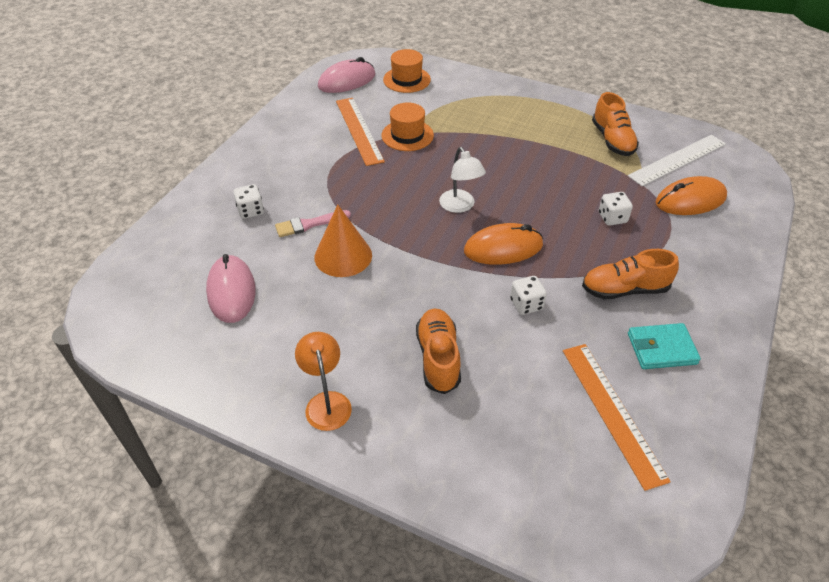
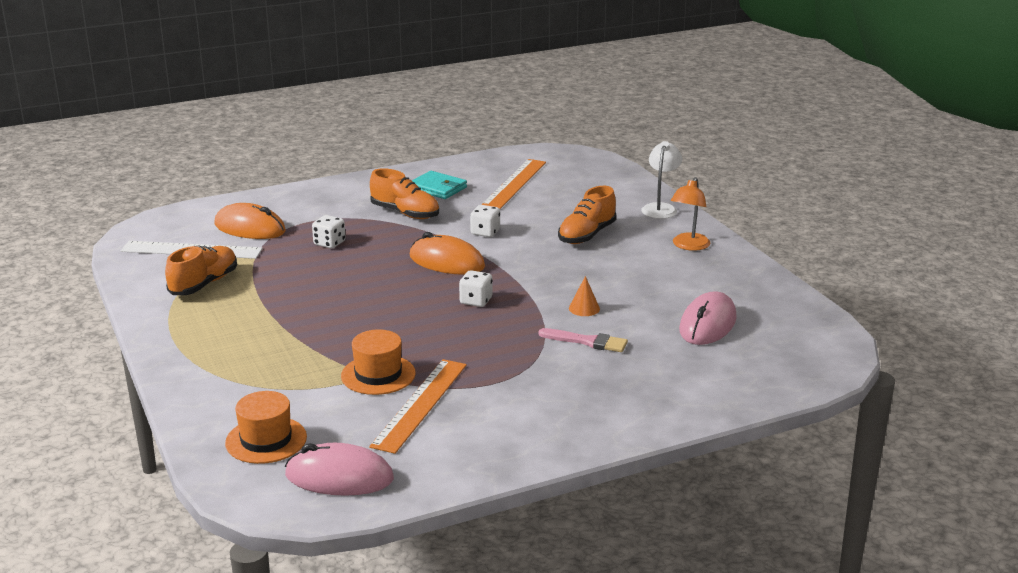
camera: 140 degrees left, 20 degrees down
(250, 211) = (633, 376): white dice -> white dice (476, 301)
(343, 256) = (584, 308): orange cone -> orange cone, size x0.50
(460, 206) = (432, 298): white lamp -> white lamp (660, 208)

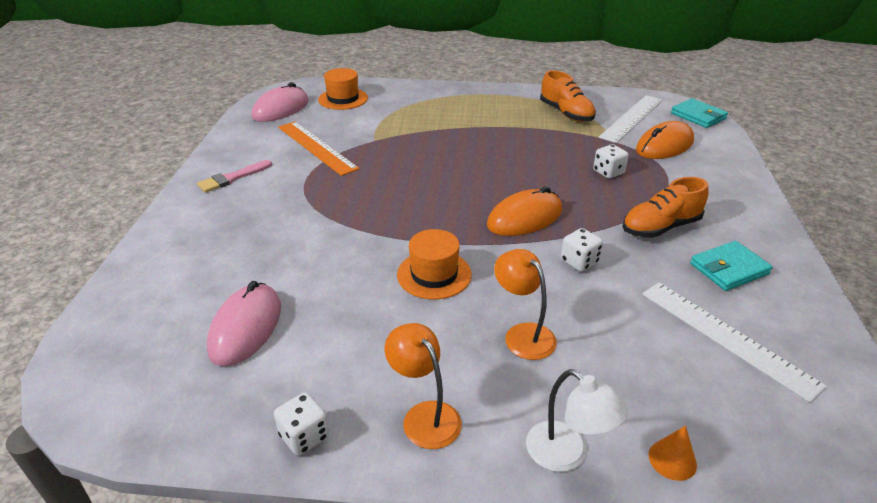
camera: 120 degrees right, 10 degrees up
(162, 221) = (698, 116): none -> turquoise wallet
(378, 375) = (370, 143): orange hat -> orange hat (434, 274)
(476, 301) = (434, 210): white dice -> white dice (304, 436)
(515, 183) = (726, 337): orange ruler -> white ruler
(584, 308) = (361, 261): orange cone -> orange cone (672, 459)
(586, 235) = (523, 334): orange shoe -> orange lamp
(587, 341) = (306, 240): pink brush -> pink brush (232, 178)
(708, 324) = (245, 328): pink mouse -> pink mouse turned 45 degrees clockwise

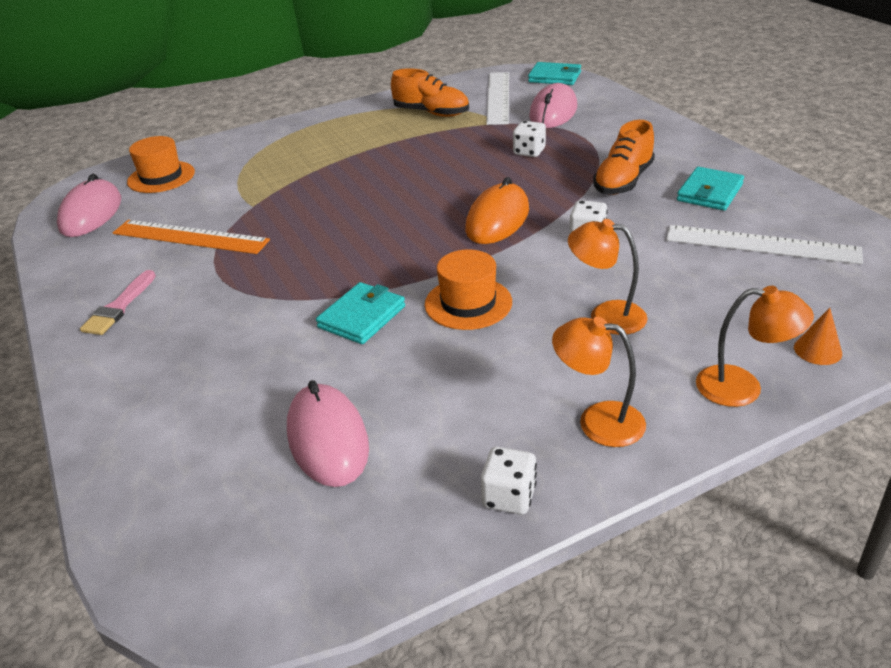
camera: 30 degrees left, 0 degrees up
(355, 251) = (362, 317): none -> turquoise wallet
(567, 455) = (742, 388): white lamp -> orange lamp
(664, 146) = (553, 112): orange mouse -> pink mouse

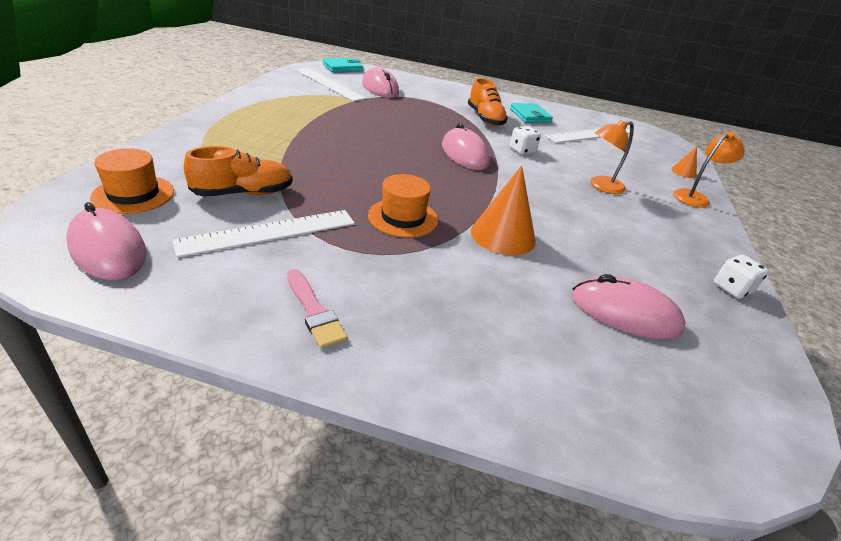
camera: 55 degrees left, 0 degrees up
(190, 237) = (269, 232): orange ruler -> white ruler
(362, 317) = (503, 235): turquoise wallet -> orange cone
(431, 113) = (301, 99): orange shoe -> orange shoe (243, 193)
(468, 303) = (538, 204): orange hat -> orange hat (403, 217)
(497, 219) = (464, 154): orange mouse -> pink mouse
(529, 152) = (409, 112): white dice -> none
(598, 421) = (688, 235): orange lamp -> none

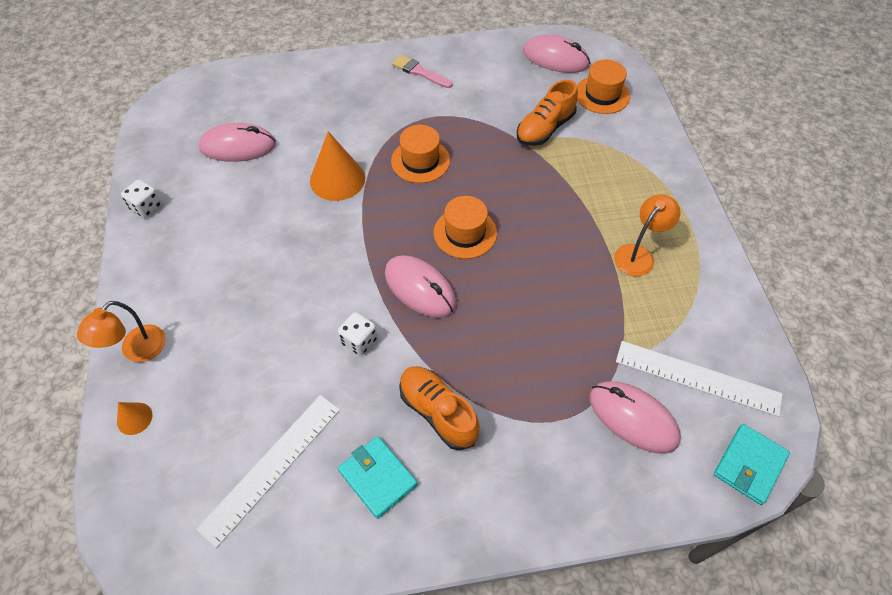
camera: 160 degrees right, 20 degrees up
(269, 232) = (492, 106): white ruler -> none
(405, 164) = (465, 233): none -> orange hat
(601, 186) = (254, 309): orange lamp -> orange lamp (638, 254)

